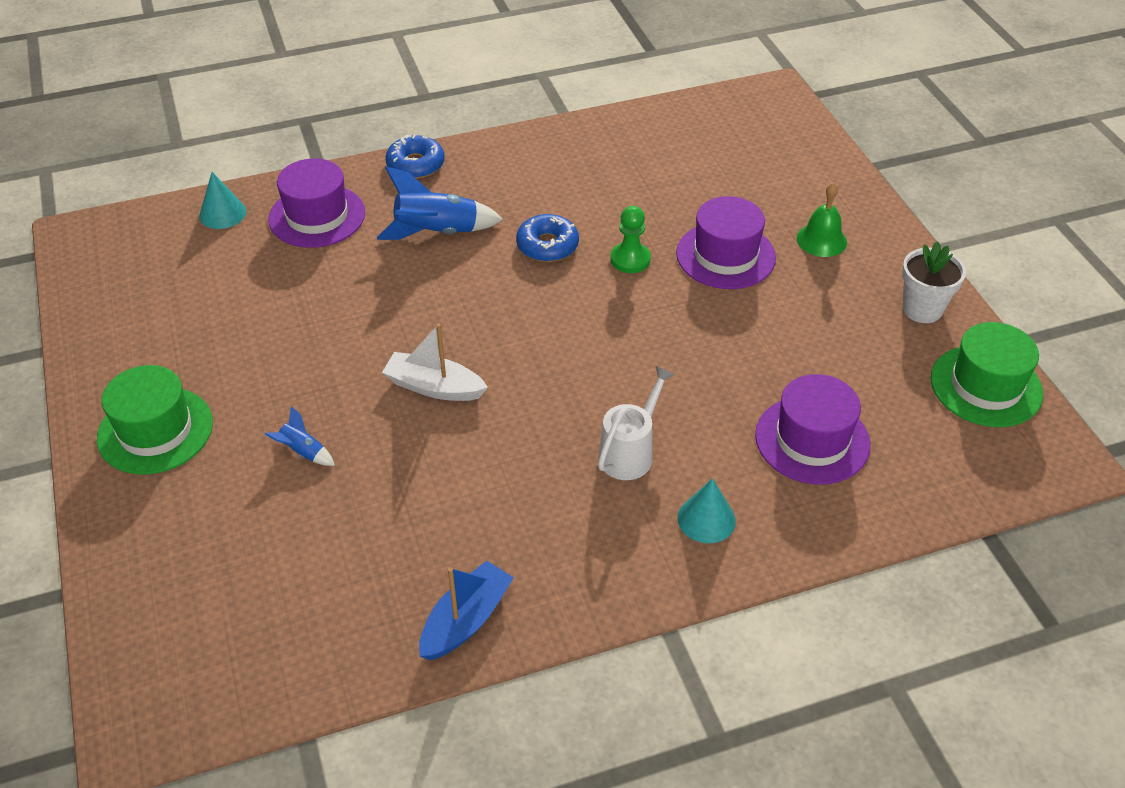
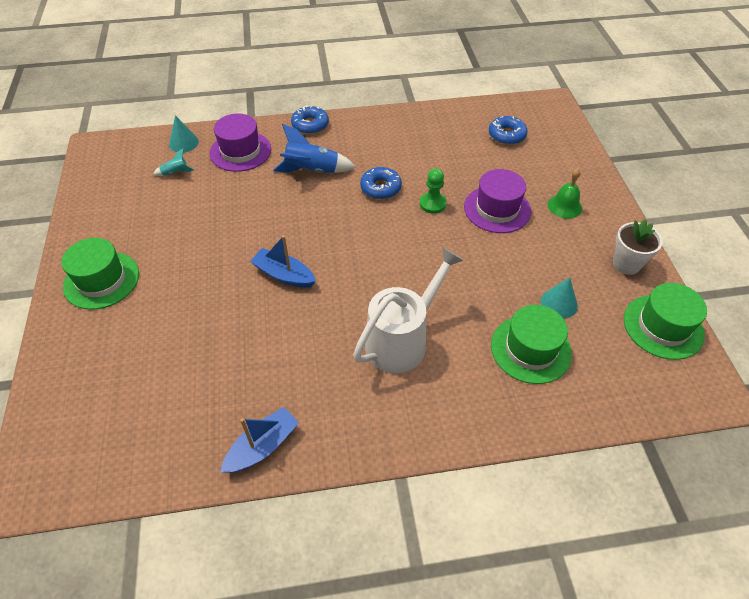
camera: 10 degrees right, 5 degrees up
(222, 260) = (175, 173): none -> turquoise rocket
(303, 452) = (189, 308): blue rocket -> none
(434, 387) = (284, 275): white boat -> blue boat
(630, 452) = (402, 339): white watering can -> white watering can, size x1.63
(706, 519) = (444, 397): turquoise cone -> turquoise cone (559, 303)
(717, 147) = (506, 135): none -> blue donut
(812, 440) = (530, 349): purple hat -> green hat

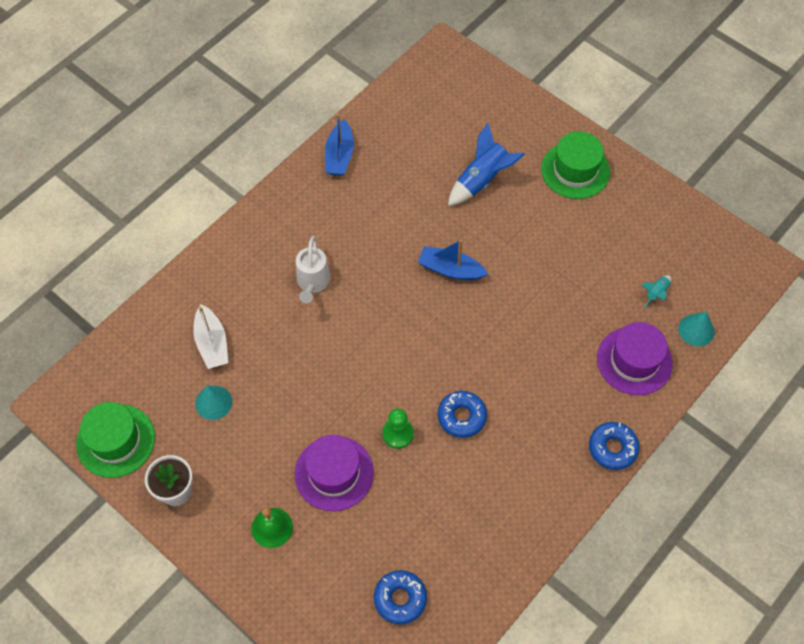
camera: 140 degrees right, 10 degrees up
(284, 275) = (450, 269): blue boat -> blue boat turned 150 degrees counterclockwise
(312, 171) = (543, 389): blue rocket -> blue rocket (482, 180)
(402, 339) = (313, 283): white watering can -> white watering can, size x0.61
(530, 349) = (212, 343): green hat -> white boat

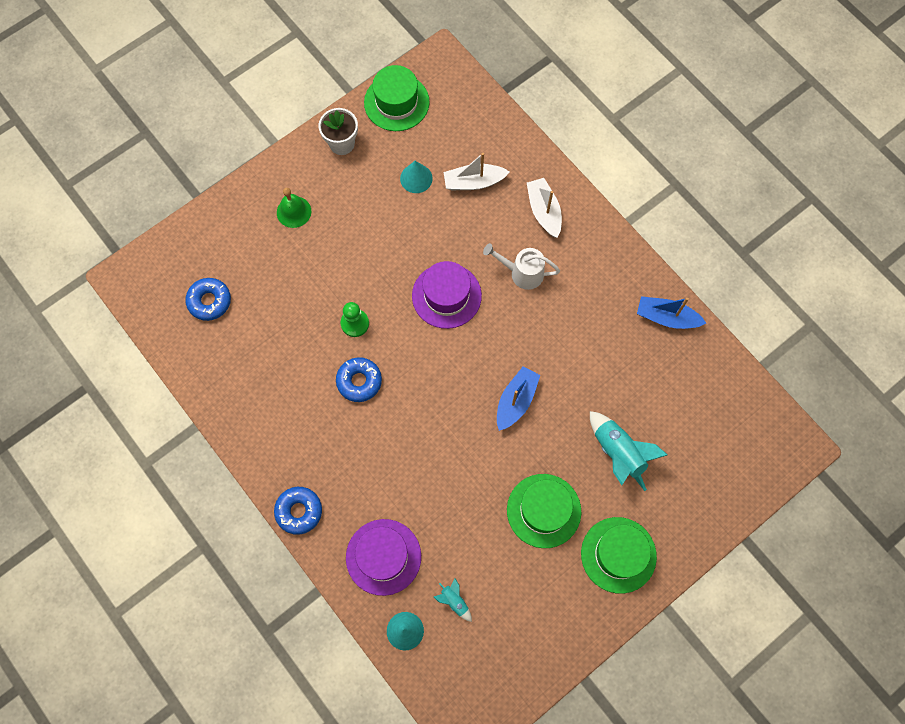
camera: 100 degrees right, 10 degrees up
(239, 272) = (544, 211): none -> white boat
(334, 473) = (330, 265): purple hat -> purple hat (446, 296)
(482, 180) = (618, 453): blue rocket -> turquoise rocket
(551, 232) = (544, 510): none -> green hat

